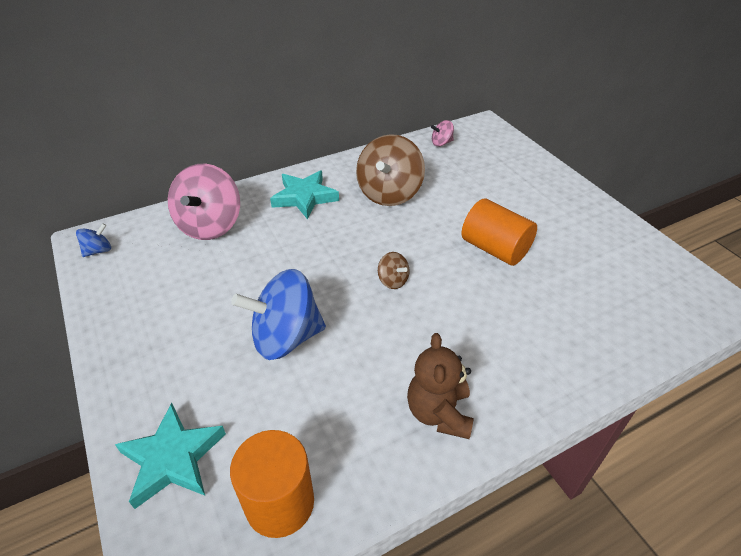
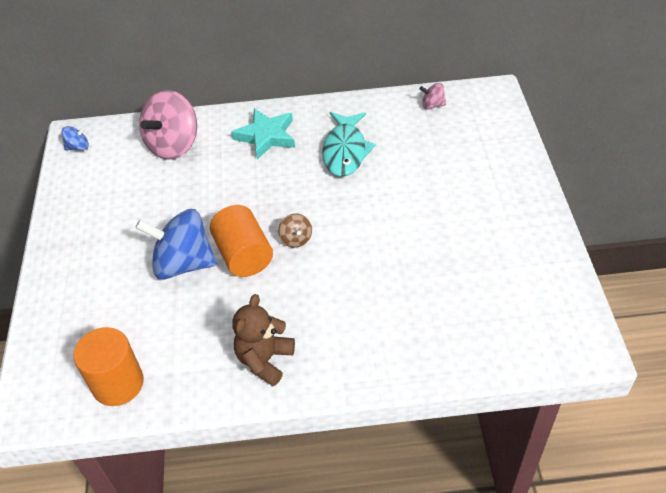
camera: 25 degrees right, 5 degrees up
(173, 458) = (63, 330): turquoise star -> none
(389, 193) = (345, 151): brown spinning top -> turquoise fish
(495, 249) = (407, 234): orange cylinder -> orange cylinder (244, 255)

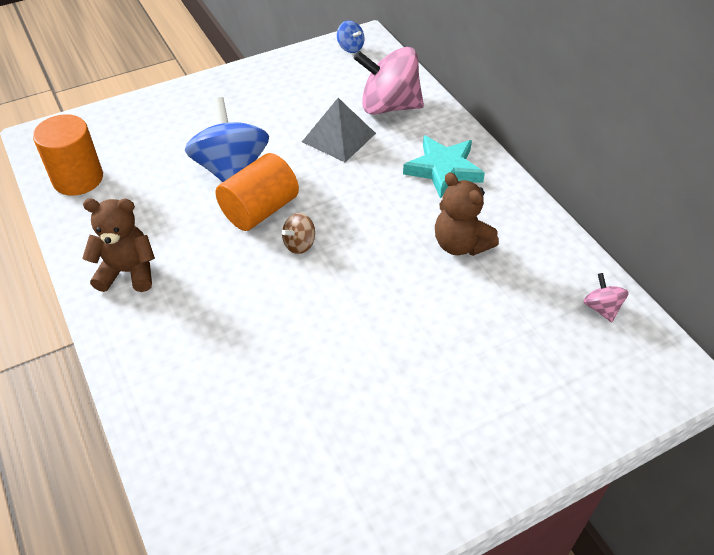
camera: 65 degrees right, 0 degrees up
(189, 185) = (339, 137): none -> grey pyramid
(345, 151) = (460, 244): turquoise fish -> brown teddy bear

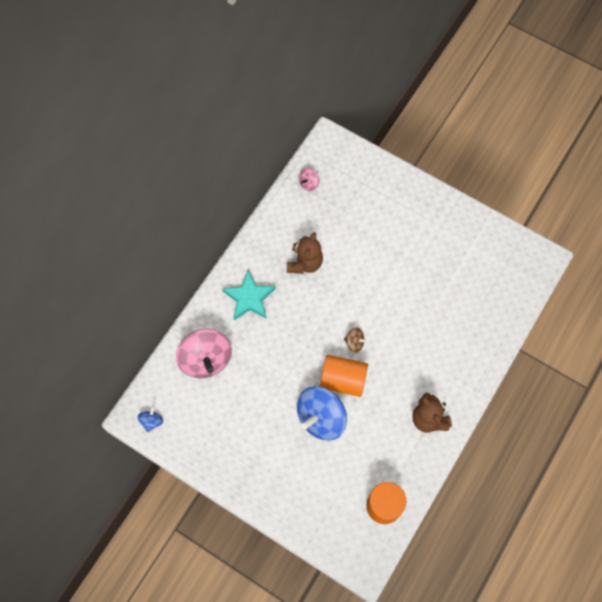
camera: 120 degrees left, 20 degrees up
(339, 137) = (254, 373): grey pyramid -> none

